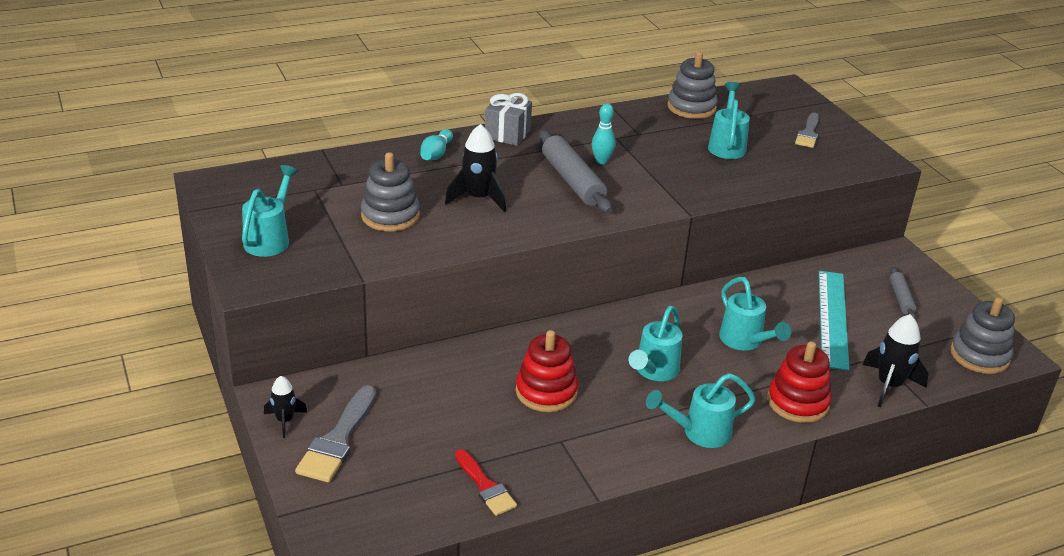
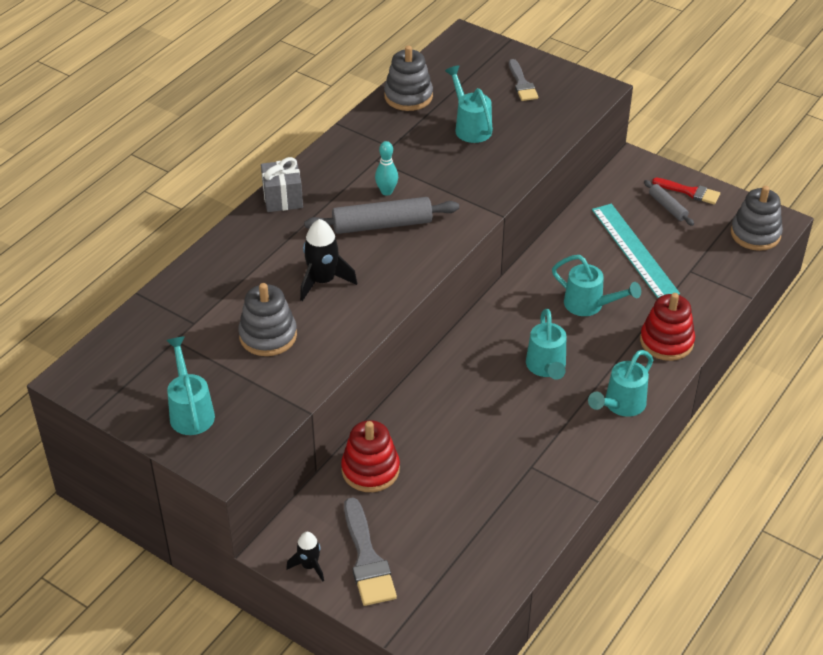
camera: 30 degrees left, 10 degrees up
(436, 154) = (242, 250): turquoise bowling pin -> none
(485, 486) = (511, 535): red brush -> red brush (690, 192)
(546, 392) = (484, 429): red stacking toy -> red stacking toy (370, 470)
(572, 181) = (382, 225): grey rolling pin -> grey rolling pin turned 45 degrees counterclockwise
(889, 385) = (715, 293): black rocket -> none

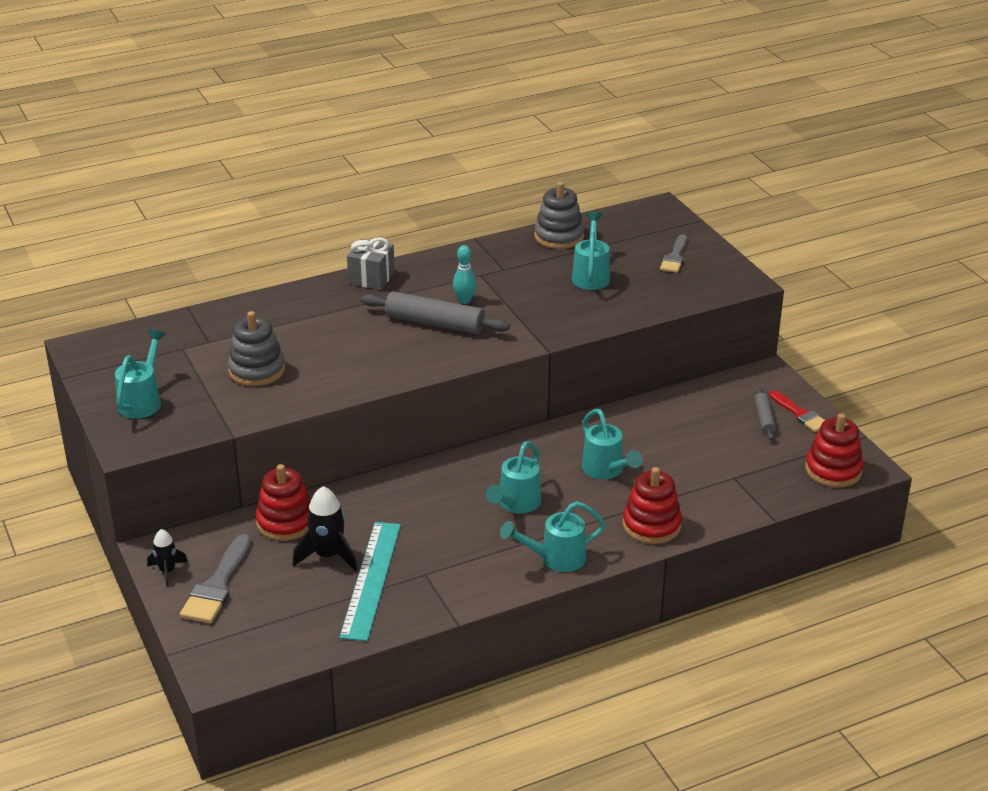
camera: 30 degrees right, 10 degrees down
(323, 281) = (342, 347): black rocket -> black rocket (328, 555)
(634, 251) = (694, 443): turquoise ruler -> turquoise ruler (371, 579)
(755, 234) = (833, 470): grey stacking toy -> red stacking toy

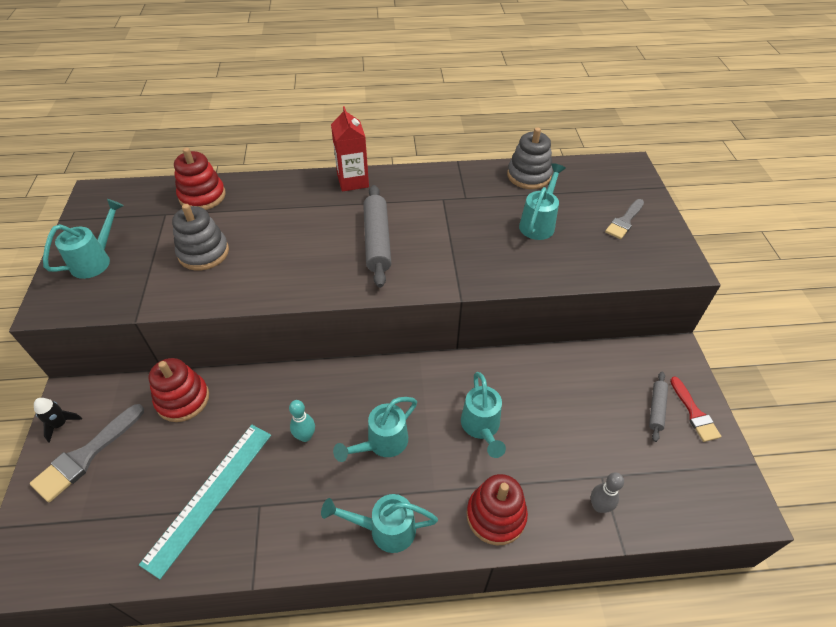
camera: 20 degrees right, 15 degrees up
(328, 555) = (192, 451): black rocket -> none
(371, 278) = (353, 181): grey gift -> red carton
(435, 323) = (377, 241): grey rolling pin -> grey rolling pin turned 45 degrees clockwise
(464, 300) = (415, 223): turquoise bowling pin -> turquoise bowling pin (305, 436)
(740, 497) = (599, 506): none -> grey bowling pin
(833, 470) = (708, 501): red stacking toy -> red stacking toy (202, 196)

